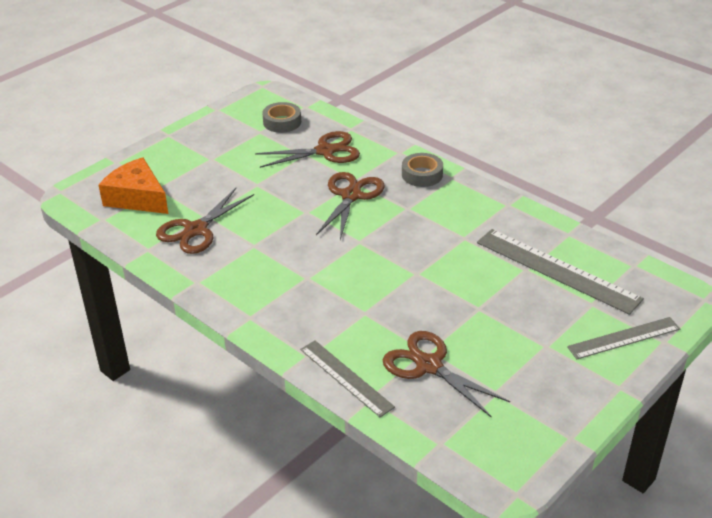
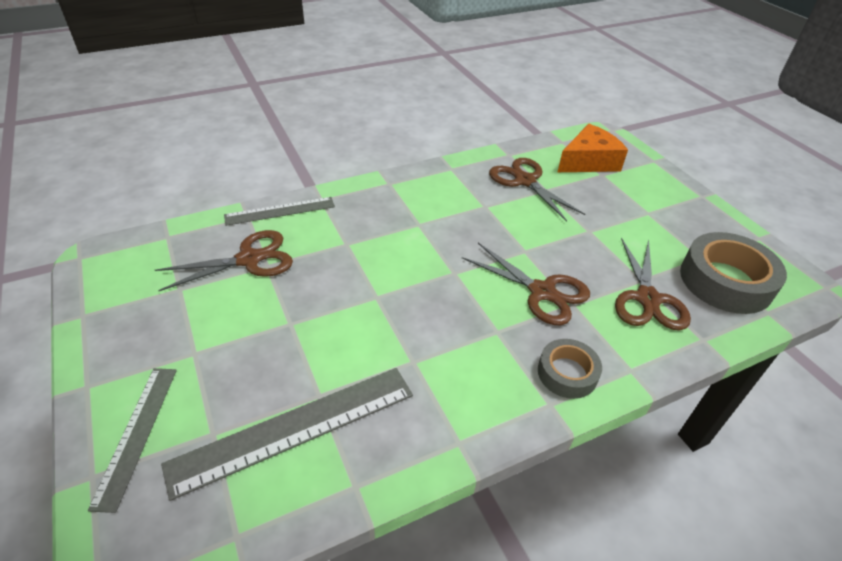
camera: 110 degrees right, 5 degrees up
(282, 122) = (725, 281): grey tape -> grey tape, size x1.75

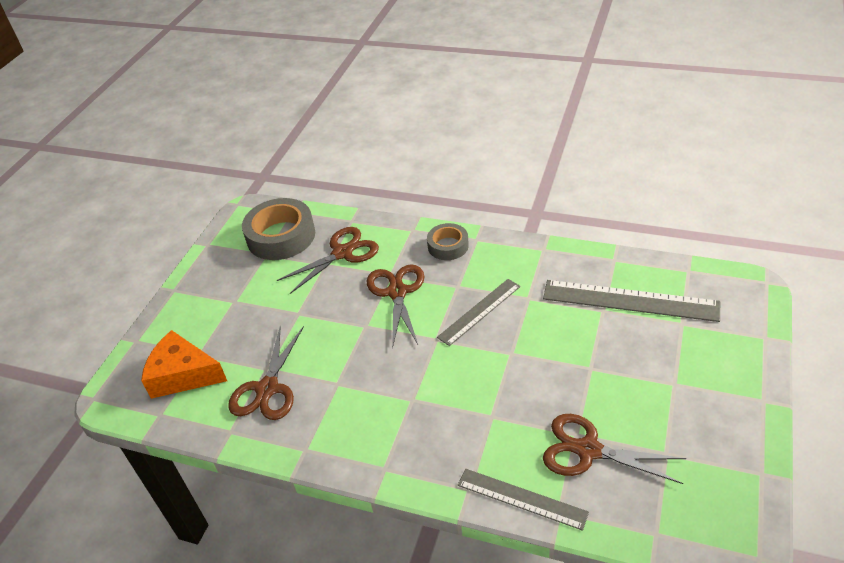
camera: 130 degrees left, 0 degrees up
(137, 433) = (731, 347): grey ruler -> grey ruler (479, 311)

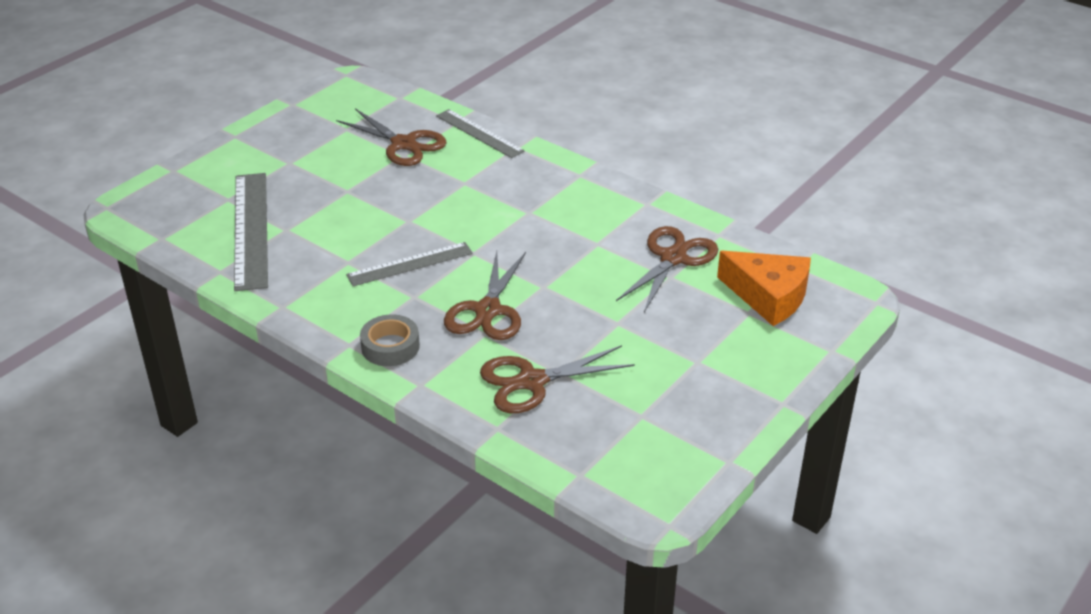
camera: 165 degrees left, 5 degrees down
(281, 236) = (611, 437): grey tape -> none
(630, 301) = (251, 229): grey ruler -> grey ruler turned 45 degrees clockwise

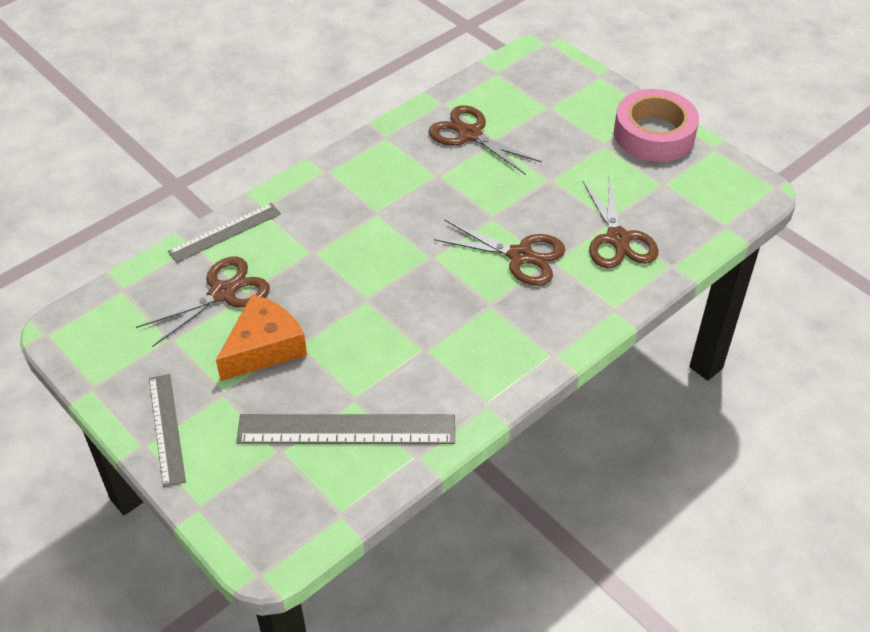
camera: 80 degrees left, 10 degrees up
(390, 346) = (561, 326): grey tape -> none
(410, 264) = (439, 303): grey ruler -> grey ruler (167, 428)
(734, 404) = (654, 134): none -> pink tape
(768, 296) = (531, 93): orange cheese -> orange cheese (264, 347)

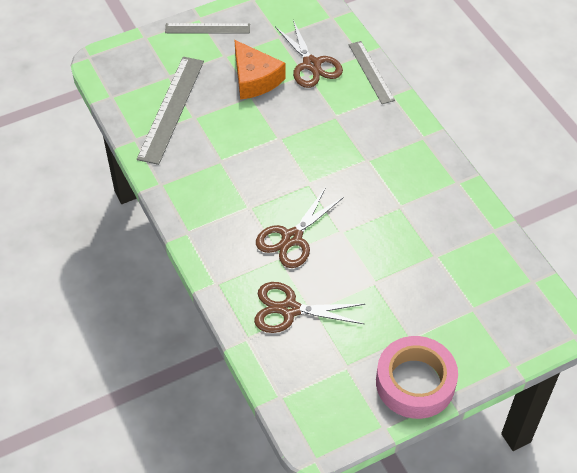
camera: 105 degrees right, 5 degrees up
(470, 135) = (447, 240): brown scissors -> none

